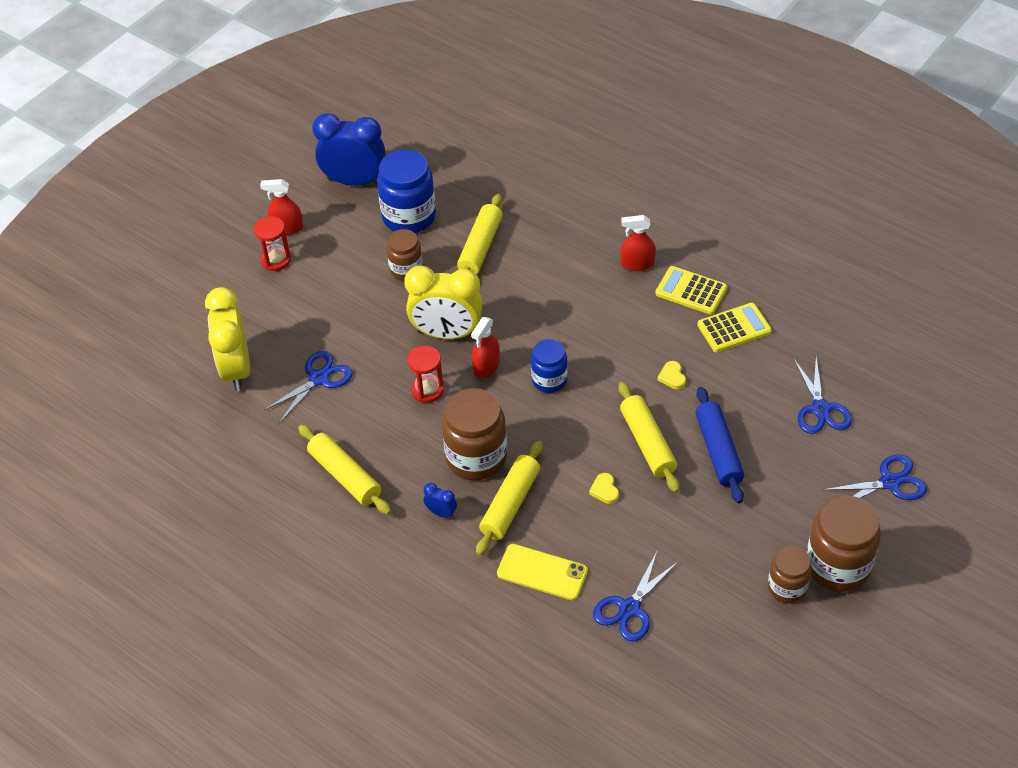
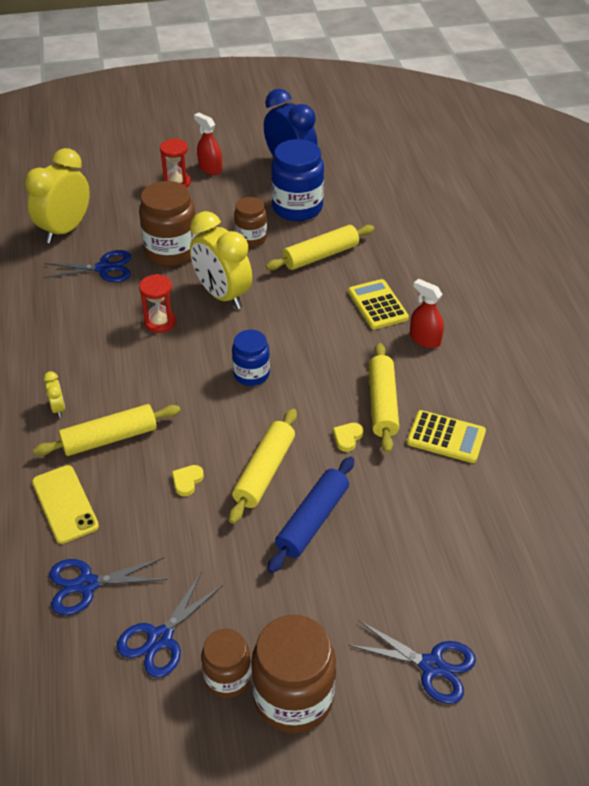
camera: 40 degrees right, 5 degrees down
(345, 476) = (35, 338): yellow rolling pin -> yellow rolling pin (382, 404)
(441, 513) = (58, 408): blue clock -> yellow clock
(476, 457) = (131, 389): brown jar -> brown jar (171, 251)
(486, 366) = (220, 334): red spray bottle -> none
(691, 291) = (444, 386): yellow calculator -> yellow calculator (377, 305)
(820, 409) = (443, 554): blue scissors -> blue scissors (160, 638)

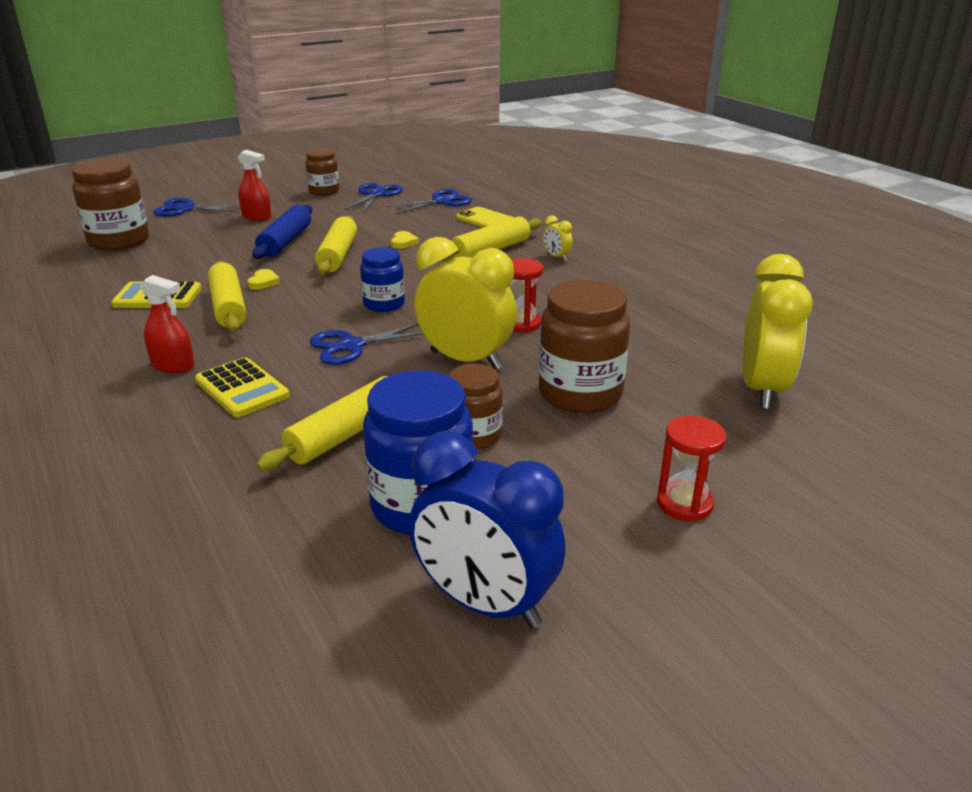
camera: 160 degrees right, 15 degrees down
(104, 268) = (648, 358): blue scissors -> blue scissors (351, 346)
(210, 168) = (653, 552): red spray bottle -> red spray bottle (257, 217)
(293, 698) = (279, 192): brown jar -> brown jar (119, 241)

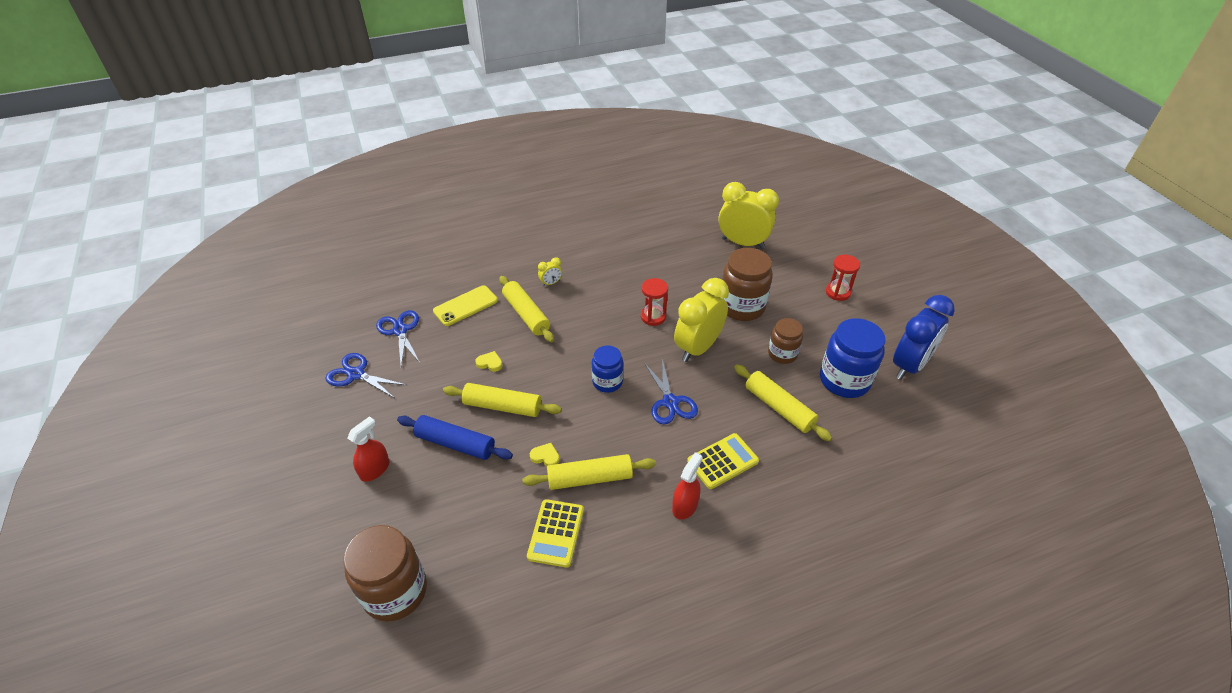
camera: 80 degrees left, 15 degrees up
(185, 209) = (315, 538): blue scissors -> none
(324, 191) = (322, 414): brown jar -> none

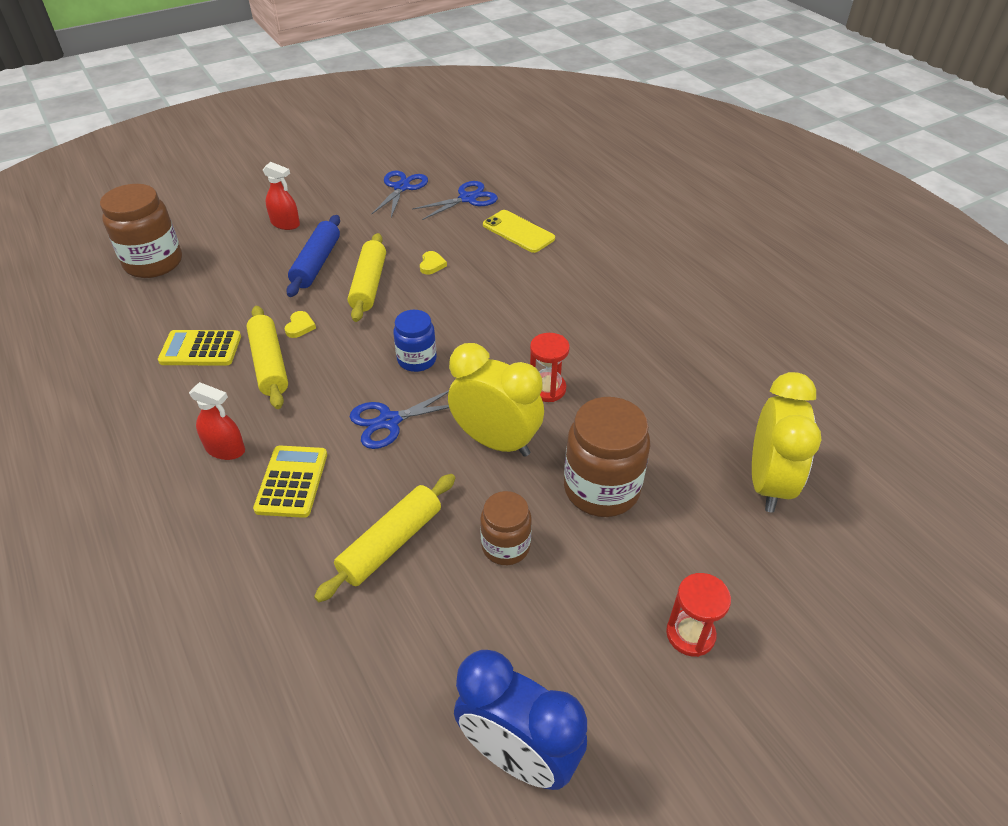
camera: 80 degrees right, 0 degrees up
(526, 314) = (517, 277): yellow rolling pin -> none
(551, 283) = (581, 288): yellow clock -> none
(722, 461) = (292, 482): yellow calculator -> yellow calculator turned 135 degrees counterclockwise
(844, 380) = (461, 637): blue jar -> none

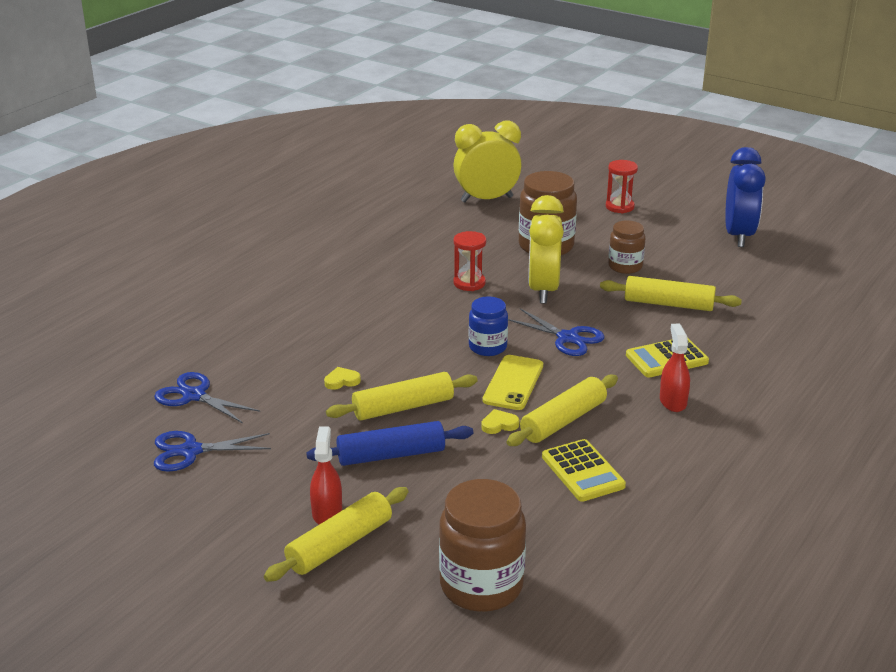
camera: 115 degrees left, 15 degrees down
(250, 221) = (340, 545): none -> yellow rolling pin
(518, 232) = (247, 347): yellow phone -> yellow phone (513, 383)

